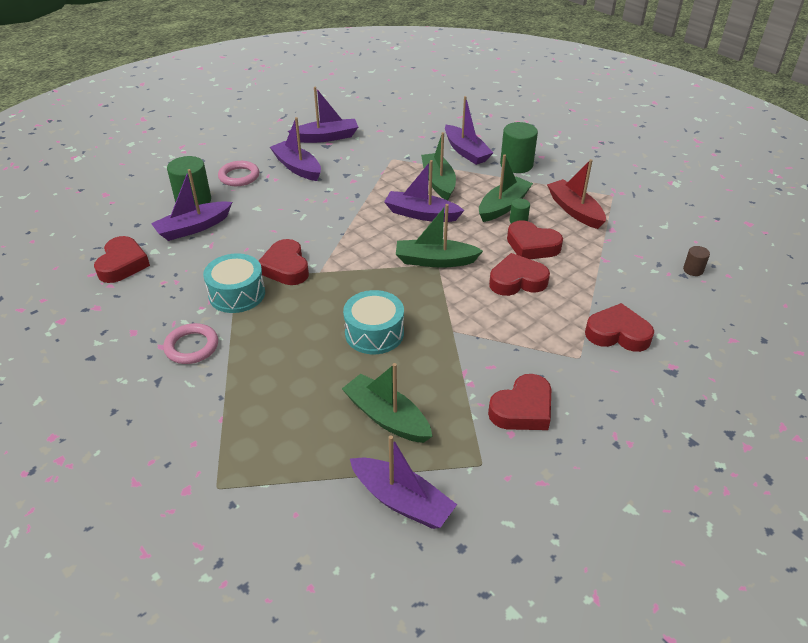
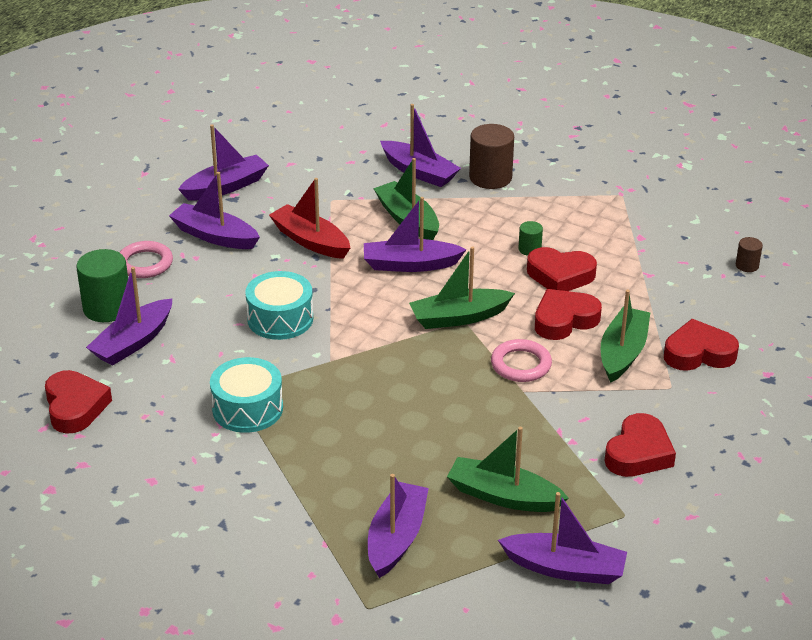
camera: 20 degrees left, 5 degrees down
(192, 347) = (236, 479): pink ring -> pink ring (521, 365)
(279, 430) = (396, 538): none -> purple boat
(285, 267) = (286, 365): red heart -> none
(374, 333) = (437, 414): turquoise drum -> turquoise drum (280, 319)
(503, 206) = (502, 234): green boat -> green boat (623, 353)
(516, 165) = (490, 178): green cylinder -> brown cylinder
(575, 210) = (588, 222): red boat -> red boat (310, 241)

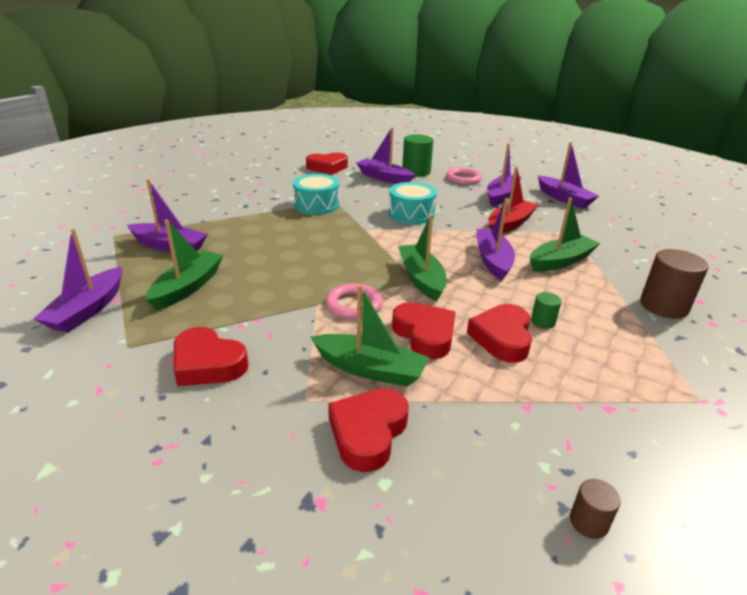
camera: 90 degrees right, 5 degrees down
(419, 172) = (643, 269): purple boat -> none
(698, 353) = (368, 432): red heart -> red heart turned 150 degrees counterclockwise

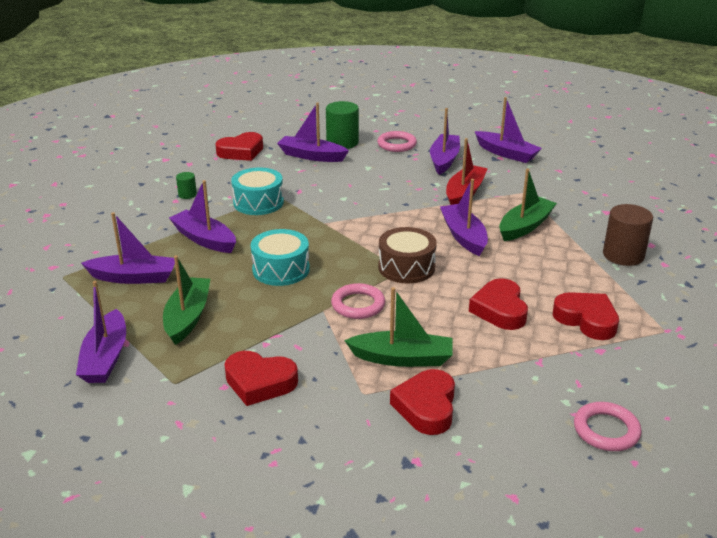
camera: 15 degrees left, 0 degrees up
(251, 226) = (204, 239): none -> purple boat
(411, 214) = (363, 197): turquoise drum -> turquoise drum (281, 269)
(421, 279) = (406, 267): green boat -> brown drum
(425, 334) = (434, 320): red heart -> red heart (586, 320)
(543, 322) = (528, 289): green cylinder -> green cylinder (187, 195)
(588, 522) = (606, 430): brown cylinder -> pink ring

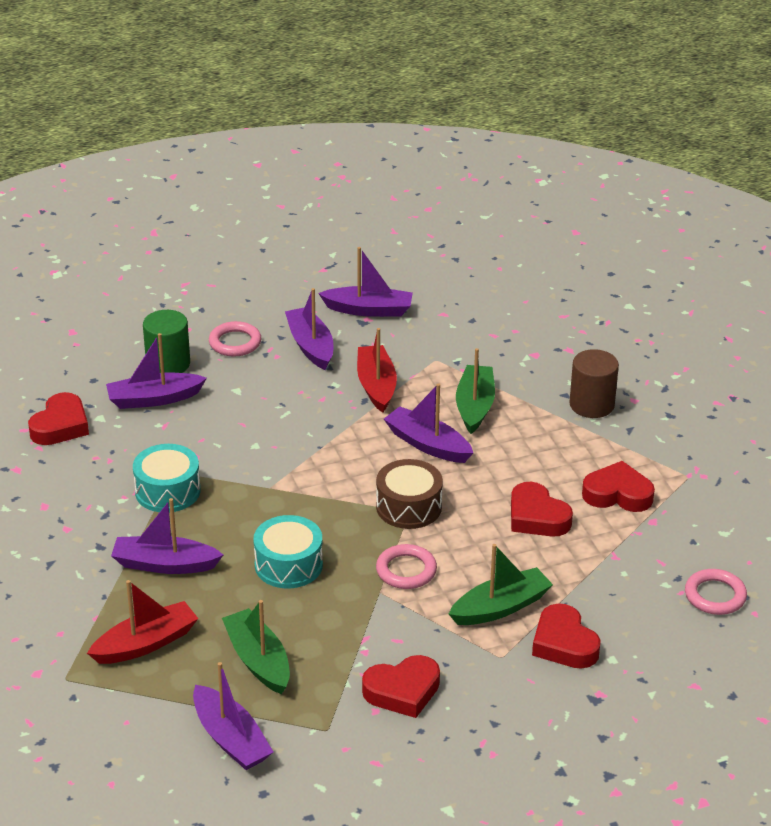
camera: 35 degrees left, 5 degrees up
(134, 277) = (146, 643): purple boat -> red boat
(187, 195) = (71, 515): green cylinder -> none

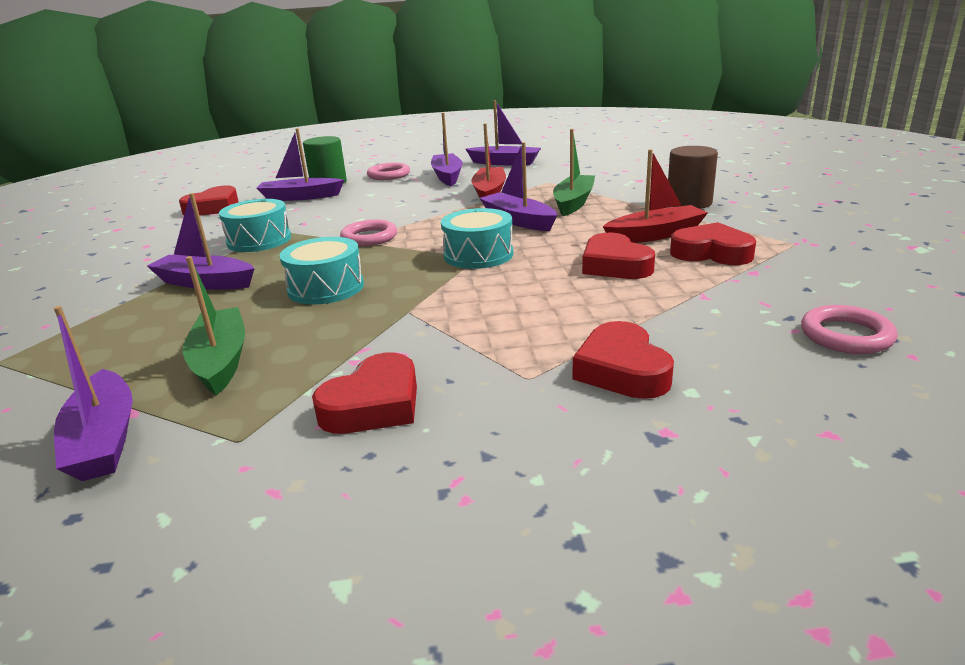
camera: 15 degrees right, 10 degrees down
(146, 643) = (117, 339): red boat -> red boat (655, 235)
(402, 691) = (374, 405): red heart -> red heart turned 45 degrees counterclockwise
(406, 570) = (448, 297): pink ring -> pink ring (369, 237)
(409, 507) = (478, 255): brown drum -> turquoise drum
(500, 607) = (546, 331): green boat -> none

